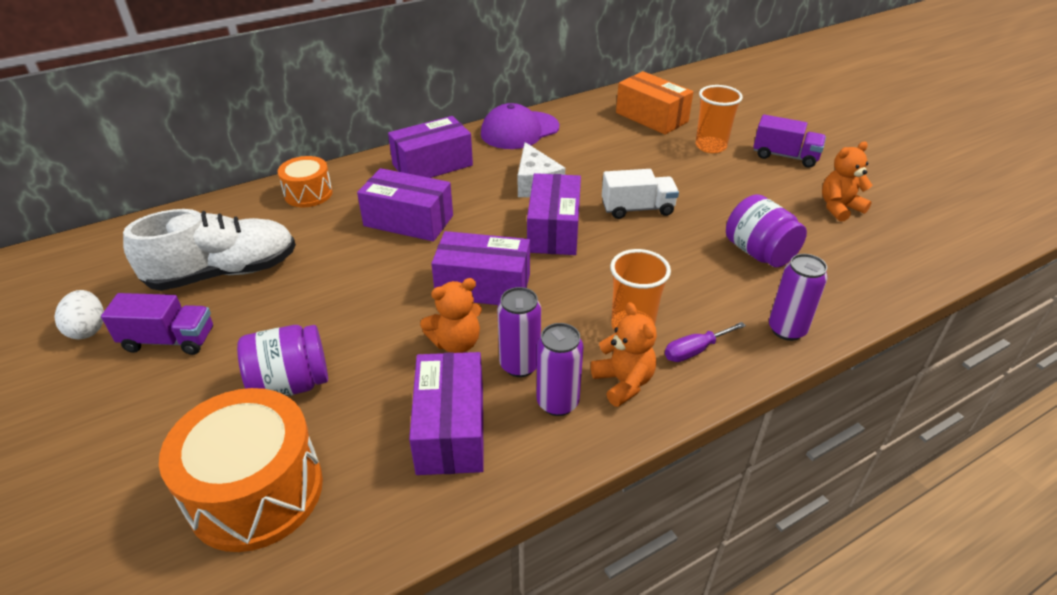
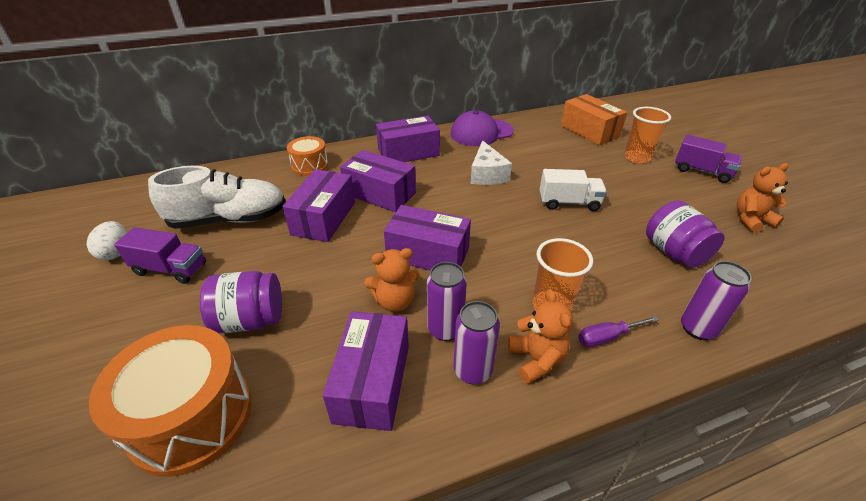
camera: 10 degrees right, 0 degrees up
(553, 230) = (495, 213): purple box -> purple box (324, 218)

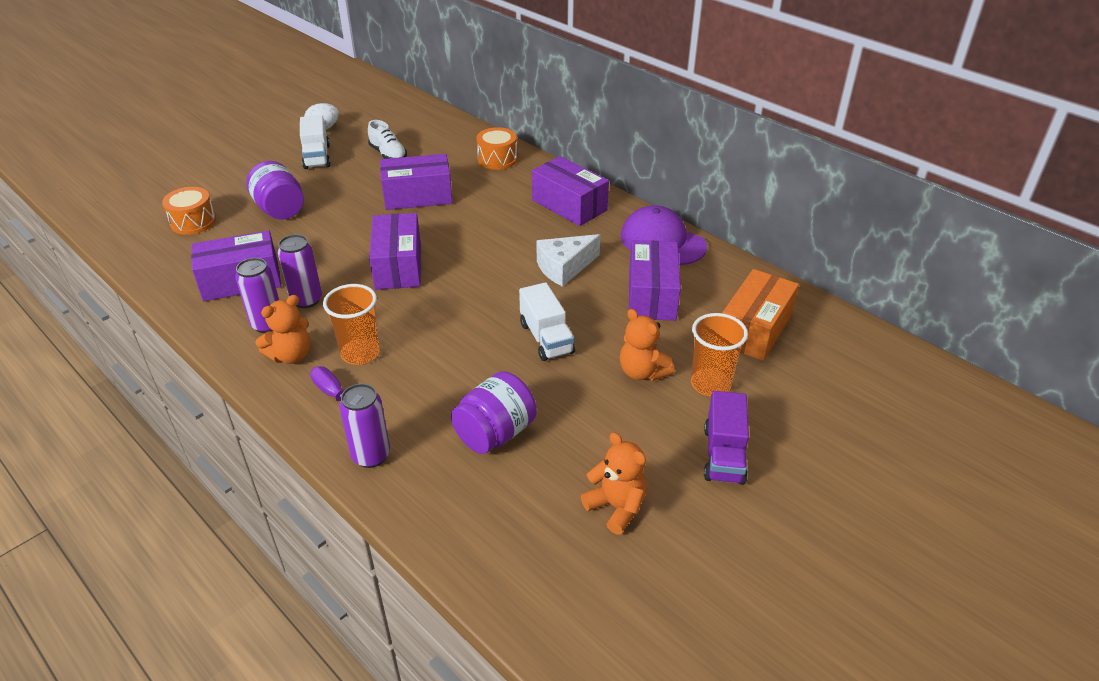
camera: 65 degrees right, 0 degrees up
(170, 269) = (317, 157): purple truck -> white truck
(191, 417) = (193, 222): orange drum -> orange drum, size x0.56
(229, 219) = (388, 154): white shoe -> white shoe, size x0.53
(380, 194) = (476, 212): purple box -> purple box (652, 295)
(395, 301) = (328, 266): orange teddy bear -> orange teddy bear (642, 372)

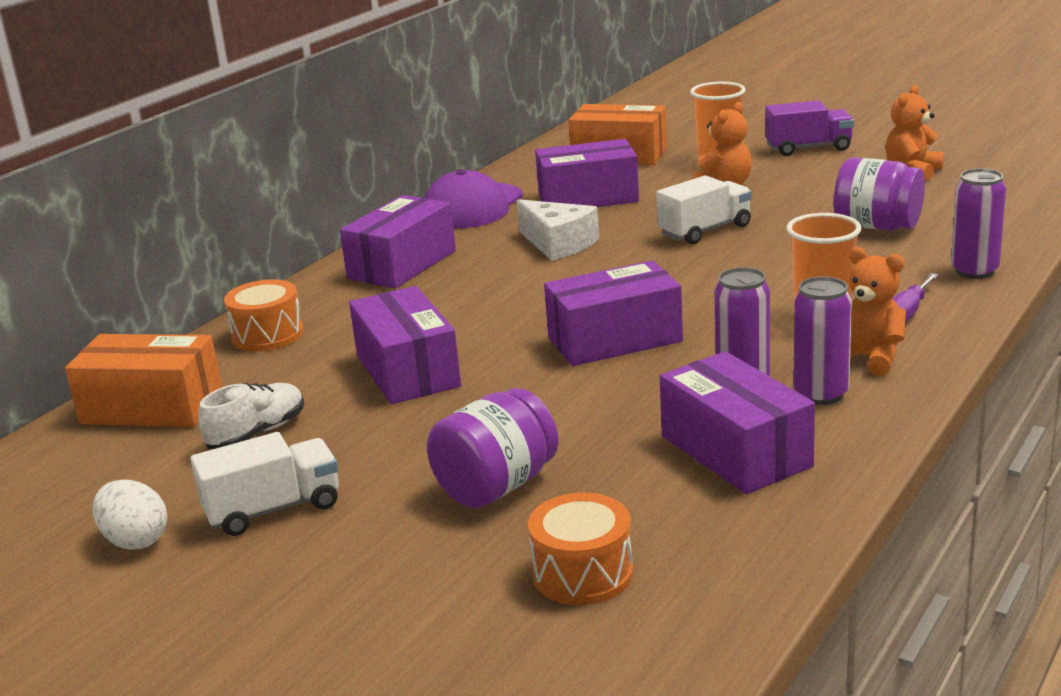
camera: 100 degrees left, 15 degrees down
(438, 130) = (152, 407): none -> orange box

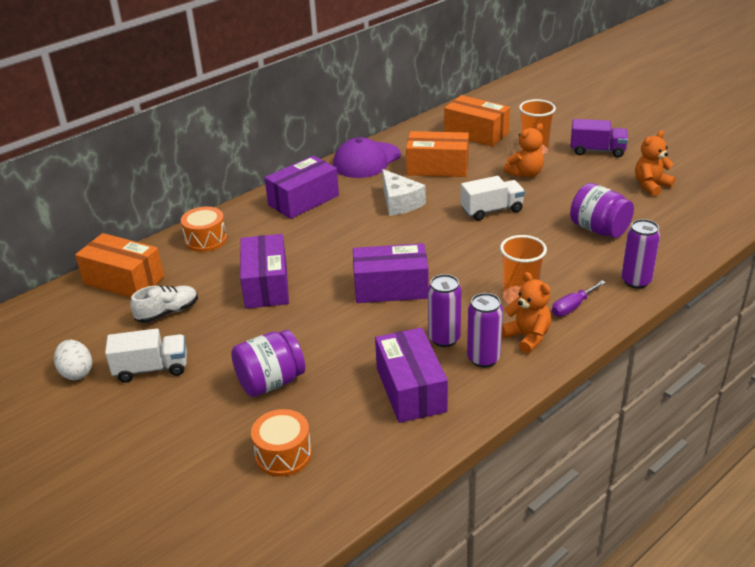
camera: 15 degrees right, 10 degrees up
(588, 198) = (437, 167): purple box -> orange box

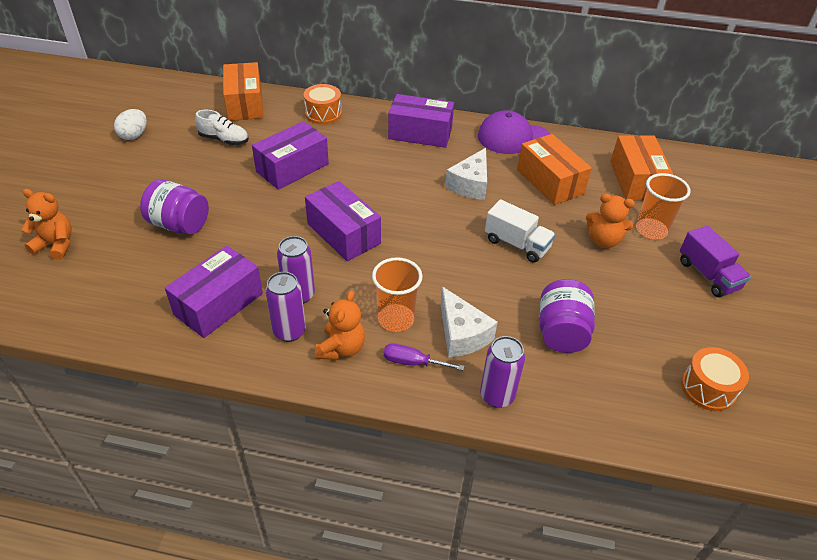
camera: 50 degrees right, 10 degrees up
(151, 369) = (158, 163): white truck -> none
(283, 454) = (103, 269): orange drum -> orange drum (708, 388)
(563, 273) = (461, 334): none -> white cheese
(651, 186) = (689, 343): orange teddy bear -> orange teddy bear (56, 245)

